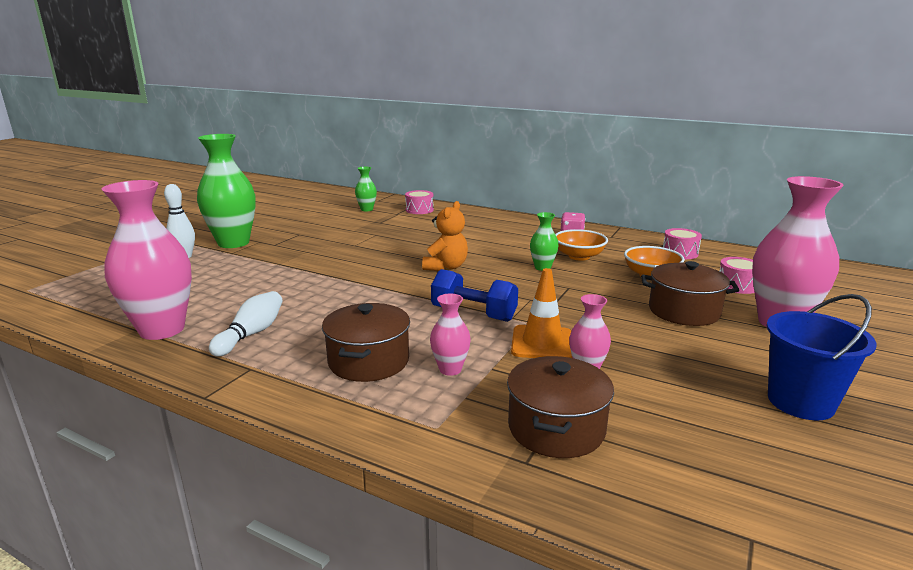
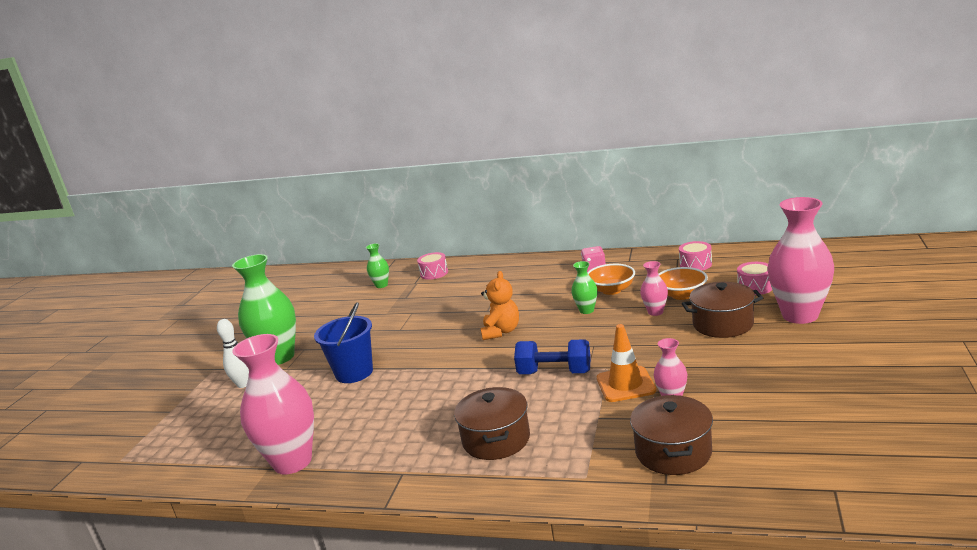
camera: 10 degrees left, 0 degrees up
(251, 334) = (377, 444): white bowling pin -> none
(450, 369) = (566, 428): pink vase -> pink vase (655, 312)
(800, 402) = (835, 381): blue bucket -> blue bucket (354, 373)

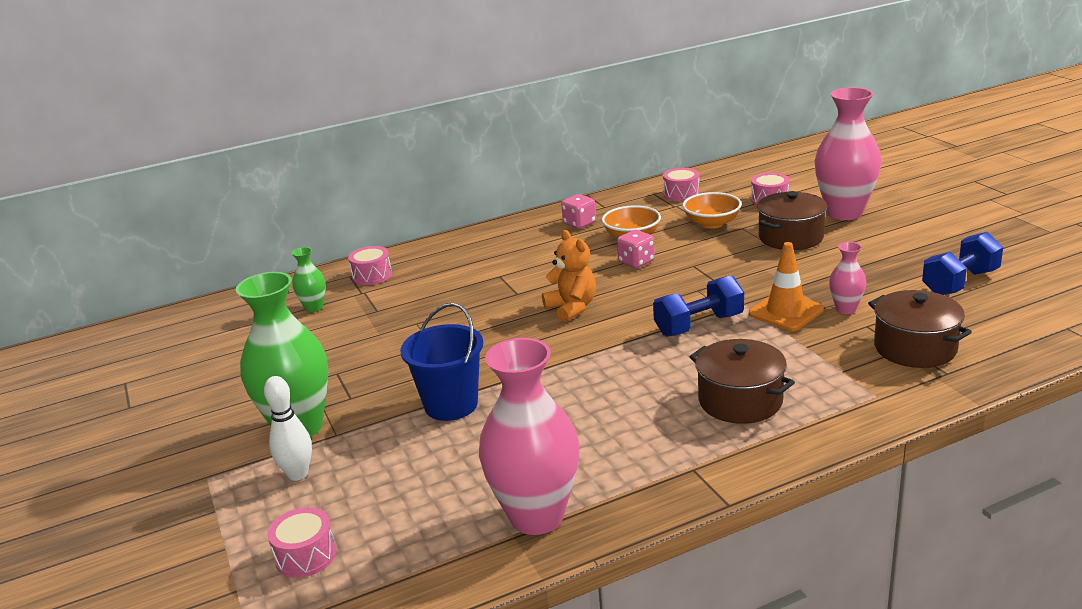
camera: 40 degrees left, 5 degrees up
(187, 431) = (306, 555): none -> pink drum
(586, 310) = (636, 262): green vase -> pink dice
(655, 312) = (711, 244): pink vase -> none
(802, 411) = (960, 283): none -> blue dumbbell

